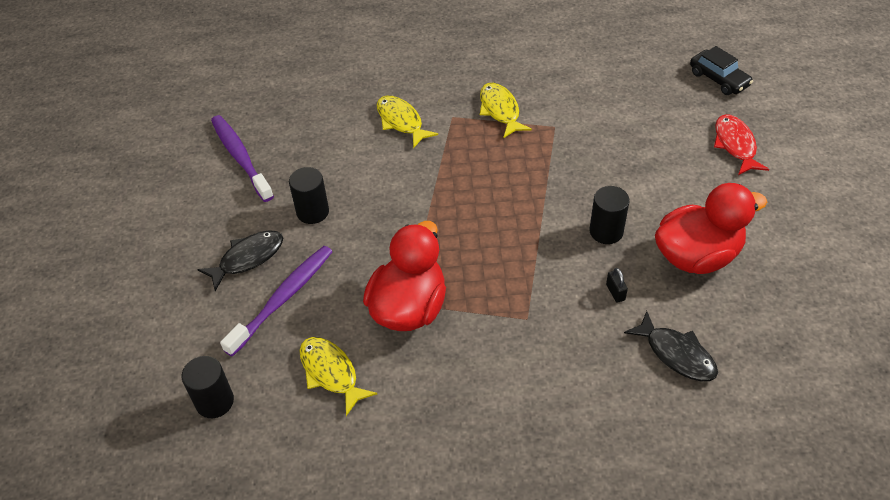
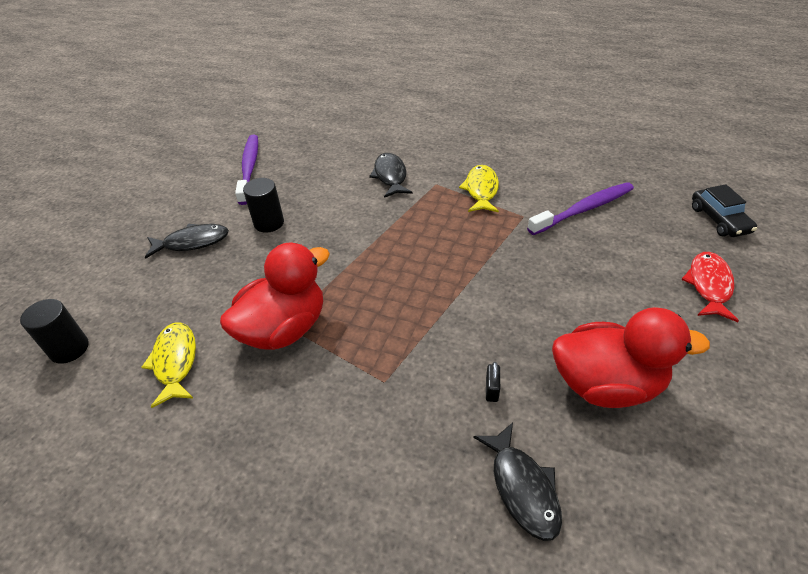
camera: 25 degrees right, 5 degrees down
(283, 299) = (191, 283): purple toothbrush -> purple toothbrush (583, 209)
(401, 121) = (390, 176): yellow fish -> black fish
(606, 231) = (518, 325): black cylinder -> none

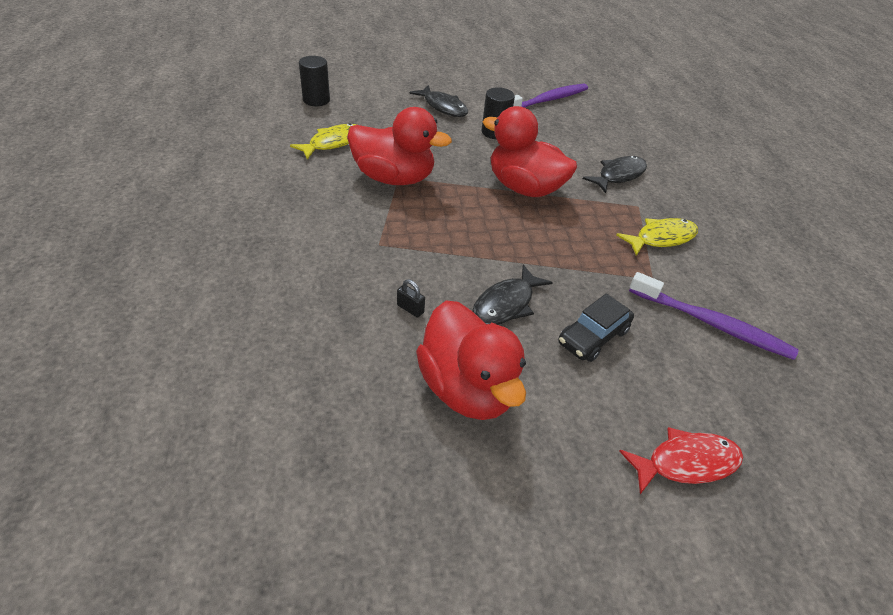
camera: 55 degrees right, 0 degrees up
(368, 239) = (524, 188): none -> red duck
(492, 390) = (410, 309): black padlock -> black padlock turned 60 degrees clockwise
(522, 488) = (323, 351): black fish -> black fish (506, 304)
(719, 220) = (829, 462): black car -> black car (593, 337)

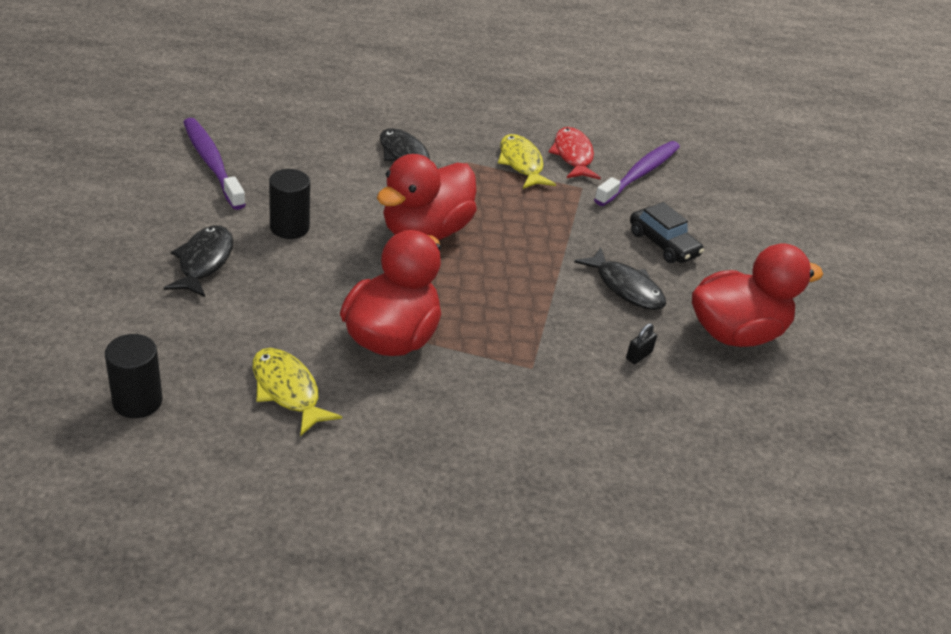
camera: 85 degrees left, 5 degrees down
(443, 107) = (204, 262): black fish -> black fish turned 45 degrees counterclockwise
(686, 463) = (785, 234): red fish -> red fish (573, 155)

